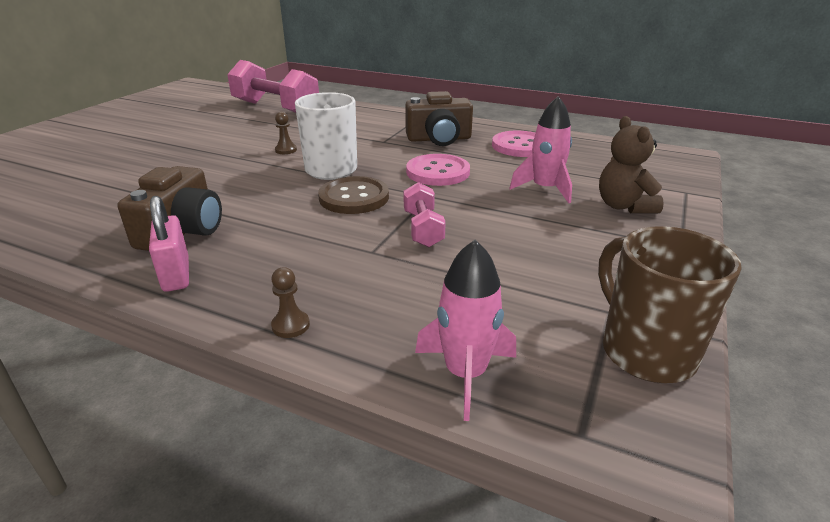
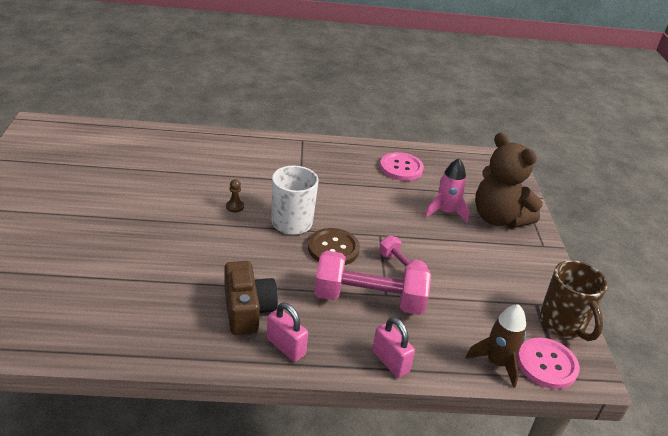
camera: 30 degrees left, 5 degrees up
(275, 108) = (169, 151): pink dumbbell -> pink dumbbell (369, 300)
(290, 325) = (390, 362): brown pawn -> pink padlock
(438, 172) = (367, 209): pink button -> pink button (547, 364)
(439, 139) = (339, 170): brown camera -> none
(465, 374) = (496, 363): pink rocket -> brown rocket
(624, 206) = (498, 218): brown teddy bear -> brown teddy bear, size x1.63
(644, 351) = (562, 324): brown mug -> brown mug turned 150 degrees counterclockwise

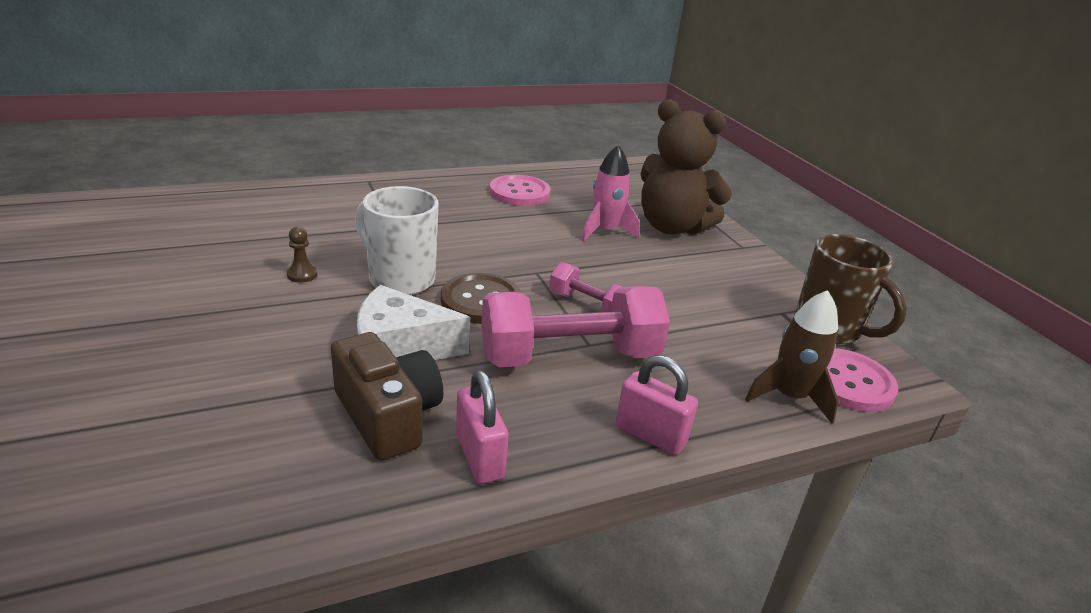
camera: 20 degrees left, 5 degrees down
(271, 269) = (400, 348): none -> white cheese
(286, 347) = (479, 456): pink padlock -> pink padlock turned 45 degrees clockwise

